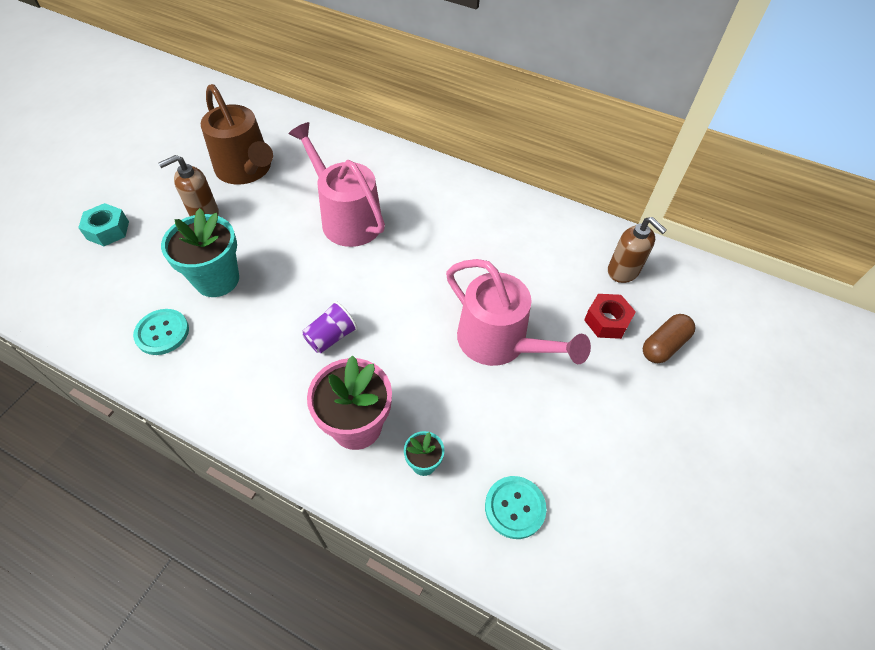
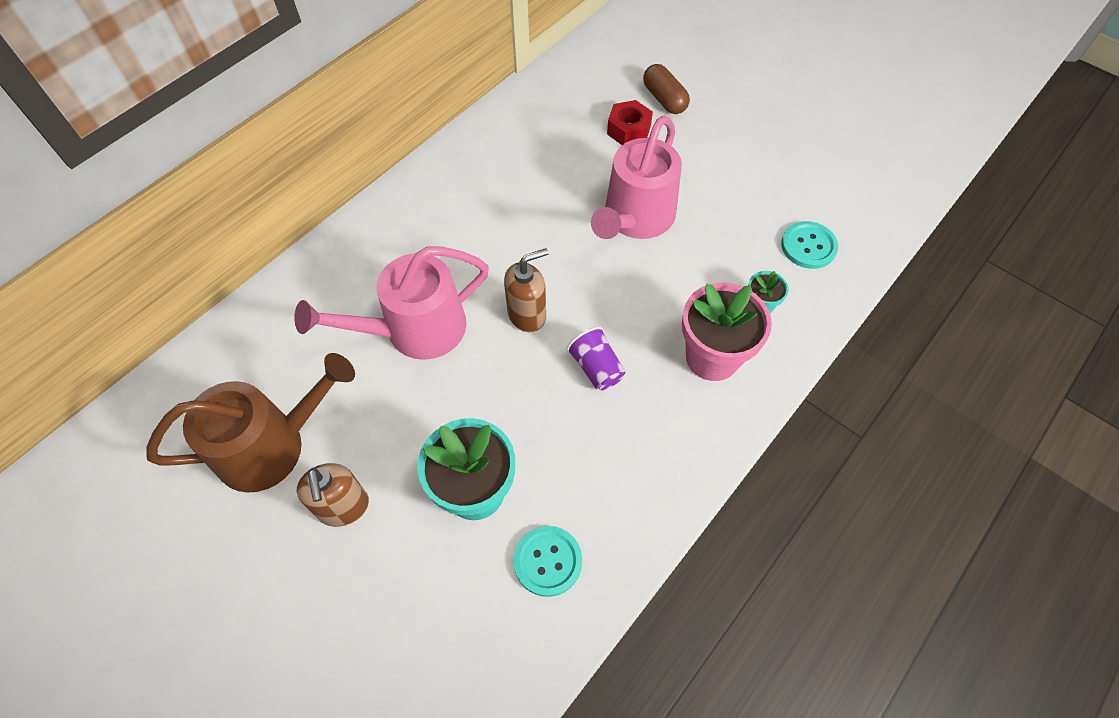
camera: 75 degrees left, 5 degrees up
(108, 230) = (328, 652): turquoise nut -> none
(499, 342) = (635, 218): pink watering can -> pink watering can turned 150 degrees clockwise
(623, 271) = (572, 100): brown soap dispenser -> brown soap dispenser (527, 315)

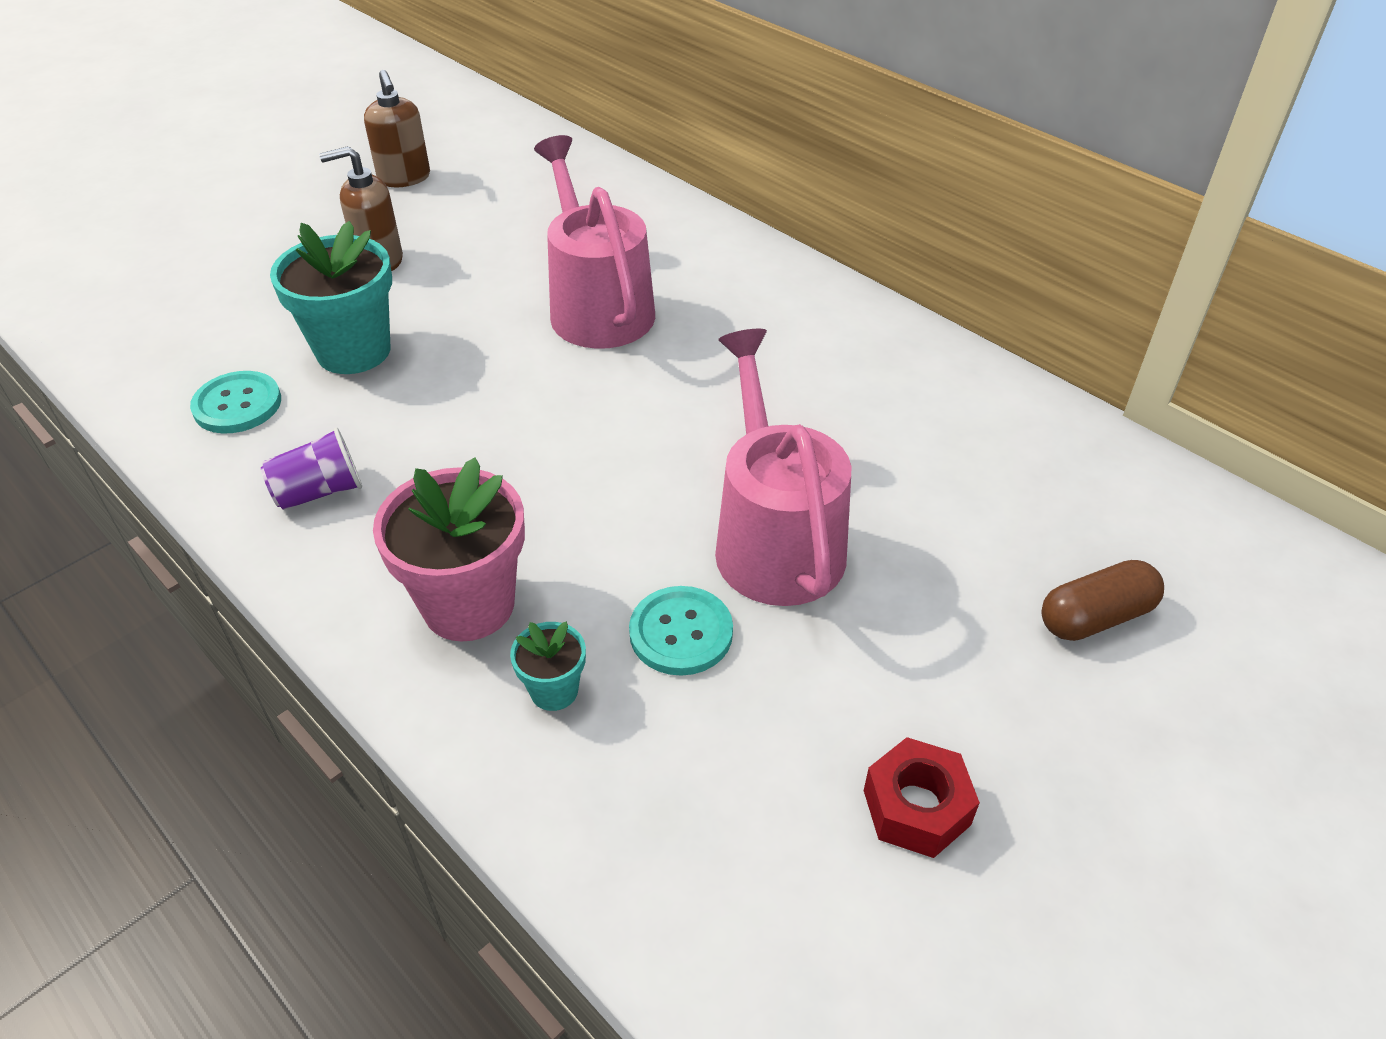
camera: 95 degrees right, 15 degrees down
(271, 446) = (472, 214): brown watering can -> none
(527, 315) = (599, 404): brown soap dispenser -> brown soap dispenser (404, 178)
(596, 368) = (490, 467): purple cup -> purple cup (319, 492)
(629, 130) = (995, 552): red nut -> red nut (916, 807)
(635, 218) = (775, 539): pink watering can -> pink watering can turned 45 degrees clockwise
(808, 246) = (684, 806): turquoise button -> turquoise button (681, 633)

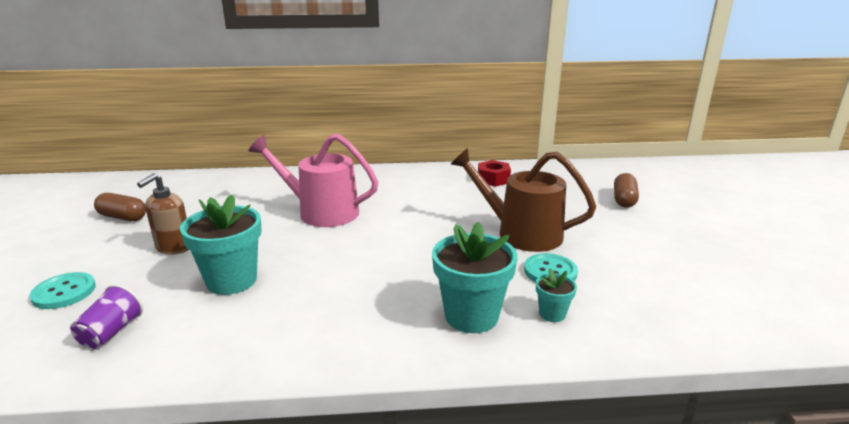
camera: 50 degrees left, 20 degrees down
(237, 405) = (204, 334): turquoise button -> turquoise button (64, 292)
(319, 492) = (325, 331): purple cup -> purple cup (111, 332)
(404, 178) = (123, 217): brown soap dispenser -> brown capsule
(468, 605) = (471, 316): pink flower pot -> turquoise flower pot
(775, 539) = (521, 233): pink watering can -> brown watering can
(916, 807) = (685, 262): red nut -> red nut (493, 179)

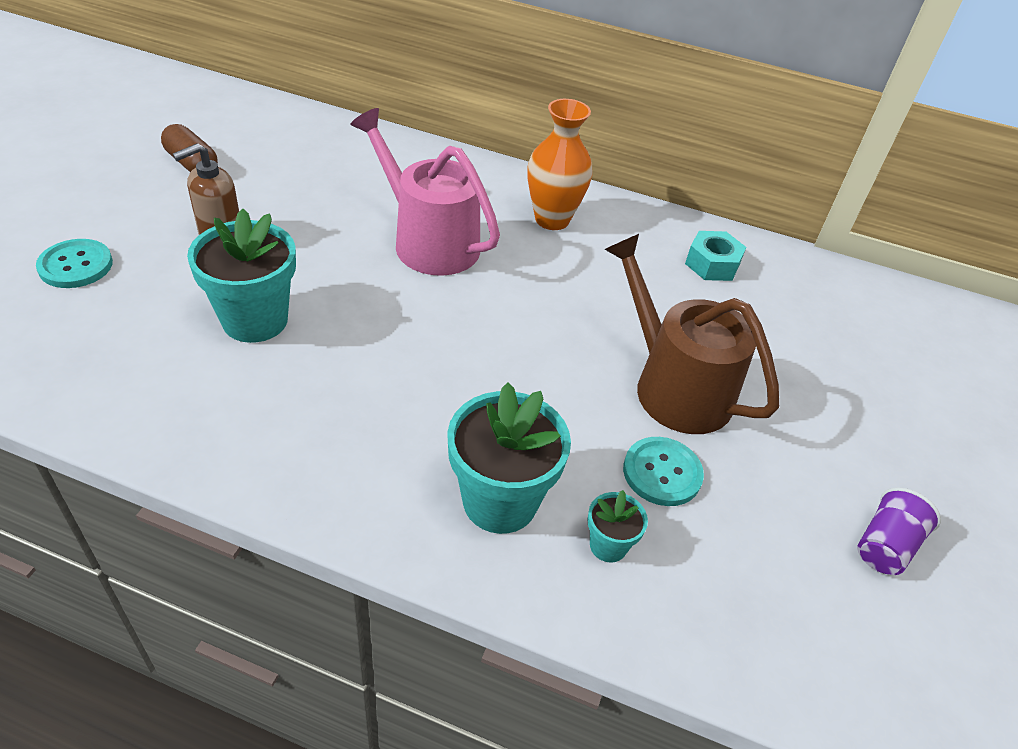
camera: 20 degrees right, 20 degrees up
(111, 332) = (92, 347): purple cup -> purple cup (884, 546)
(388, 184) = (552, 219): none -> orange vase
(493, 179) = (712, 264): red nut -> turquoise nut
(624, 200) = (889, 382): brown capsule -> none

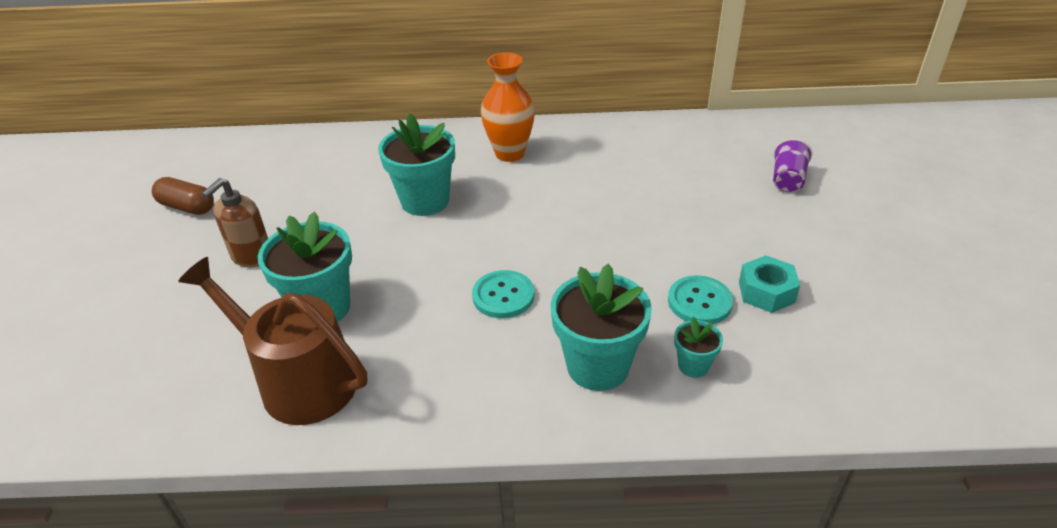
camera: 15 degrees left, 5 degrees down
(76, 265) = (136, 321): turquoise button -> turquoise button (503, 296)
(429, 241) = (425, 201): pink watering can -> turquoise flower pot
(674, 386) = (671, 239): brown watering can -> brown watering can (299, 380)
(712, 264) = (646, 146): turquoise nut -> turquoise nut (766, 292)
(884, 546) = (874, 292): purple cup -> purple cup (787, 180)

